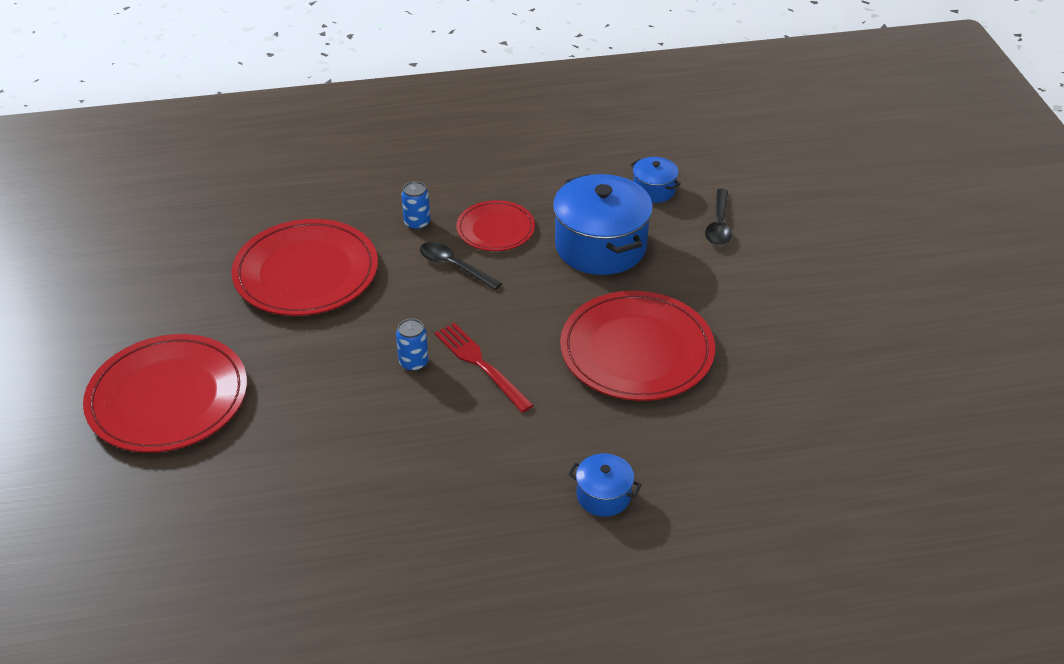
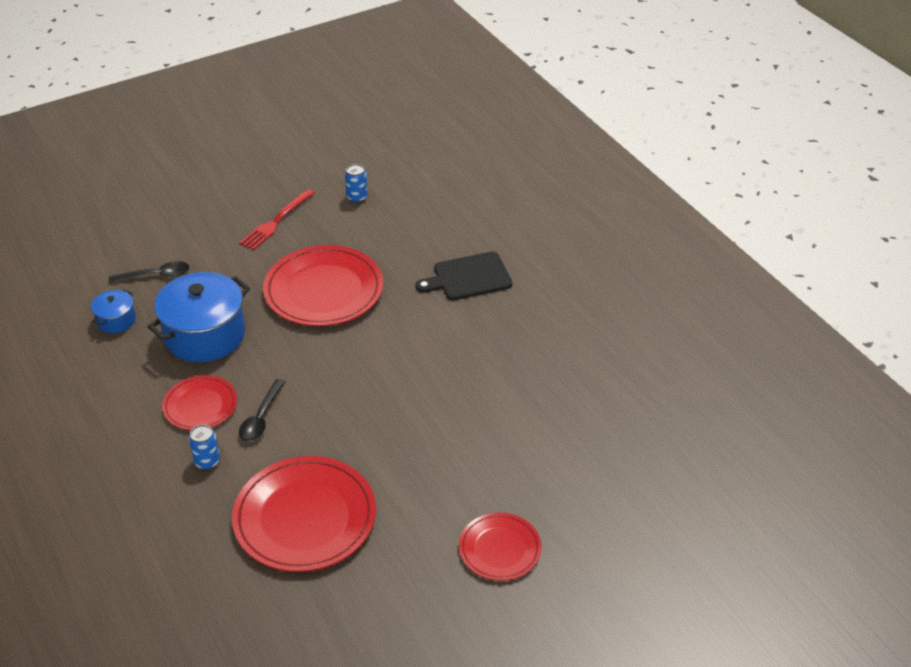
camera: 110 degrees left, 0 degrees up
(168, 398) = (500, 549): red plate -> red plate, size x0.56
(413, 363) = (389, 406): blue can -> blue can (357, 197)
(480, 364) = (373, 368): red fork -> red fork (275, 222)
(603, 496) = (468, 277): blue pot -> black cutting board

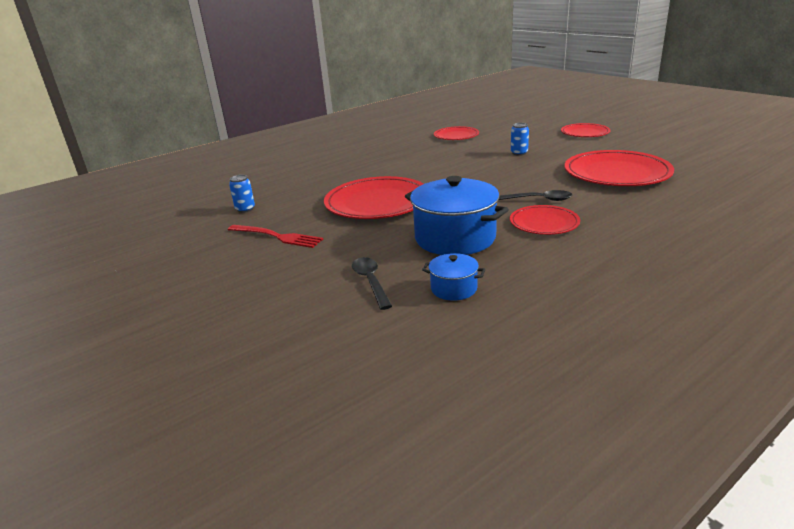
camera: 95 degrees left, 15 degrees down
(207, 462) = (601, 209): blue can -> blue can (519, 153)
(468, 277) = (353, 163): black cutting board -> none
(551, 392) = (456, 136): none -> red plate

